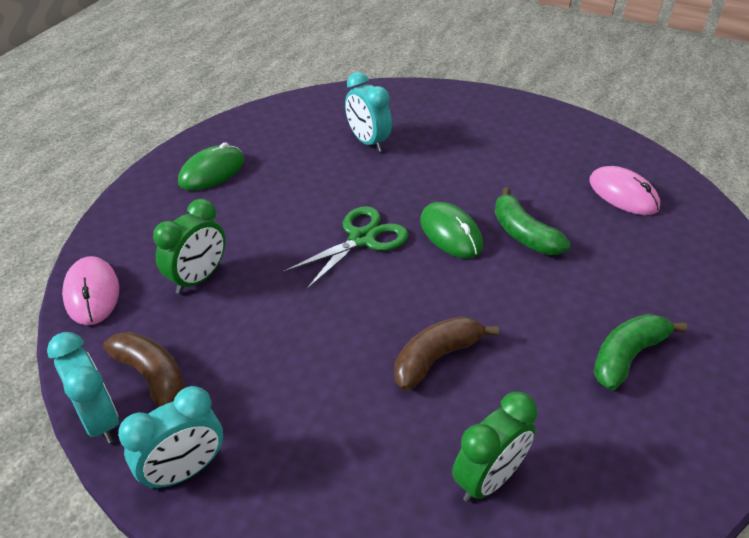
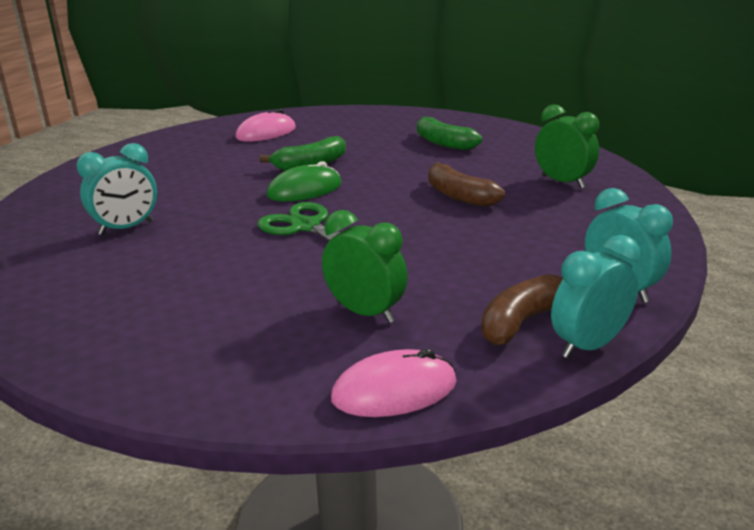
camera: 90 degrees left, 15 degrees down
(212, 172) = (137, 328): green mouse -> none

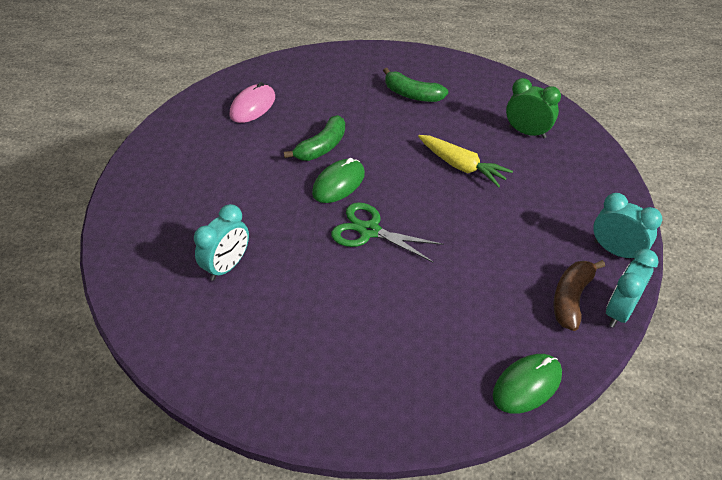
camera: 20 degrees left, 20 degrees up
(365, 312) = (468, 317): green clock -> none
(394, 390) = (527, 385): pink mouse -> green mouse
(459, 196) = (461, 166): brown banana -> yellow carrot

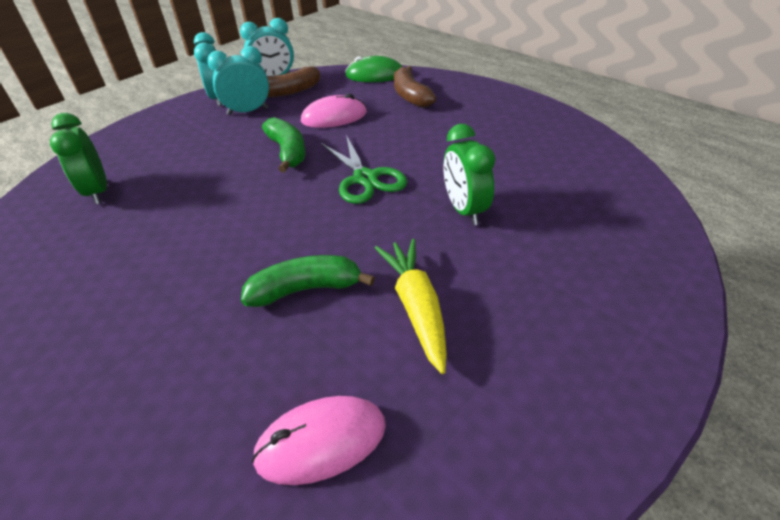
camera: 140 degrees left, 5 degrees down
(227, 266) = (531, 208): turquoise clock -> turquoise clock (248, 111)
(274, 240) = (464, 210): none -> green clock
(338, 183) = (340, 233): green mouse -> none
(412, 94) = (97, 305): green banana -> green banana (288, 152)
(443, 363) = (410, 96): none -> brown banana
(461, 166) = (207, 191): yellow carrot -> yellow carrot (416, 307)
(477, 285) = (334, 117): none -> pink mouse

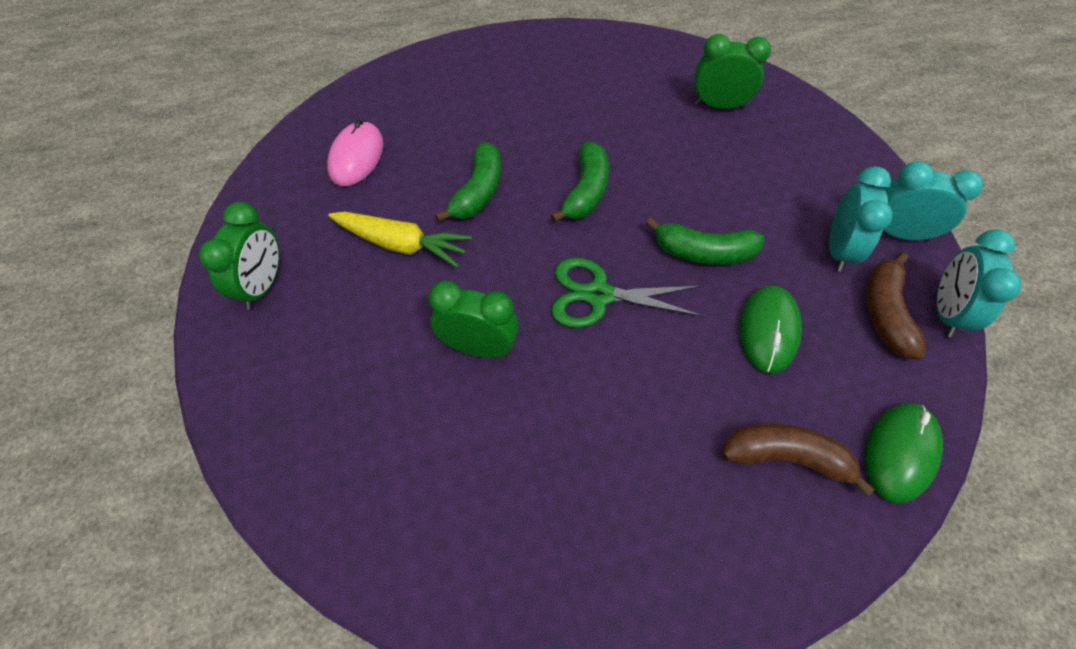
camera: 120 degrees right, 15 degrees up
(259, 223) = (586, 191): none -> green banana
(334, 117) = (769, 330): pink mouse -> green mouse
(569, 388) = (263, 286): none -> green clock

